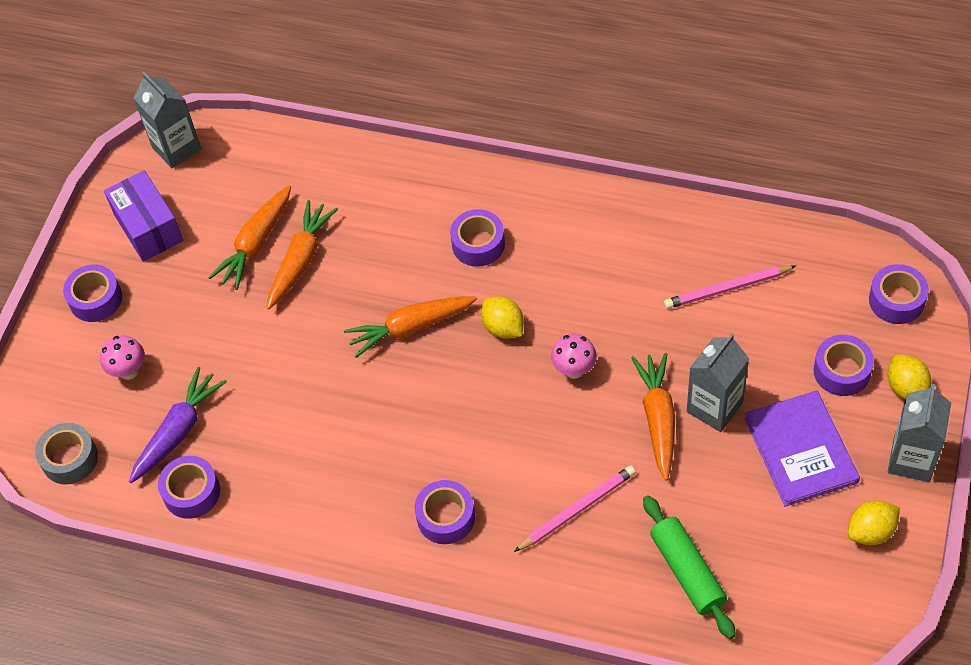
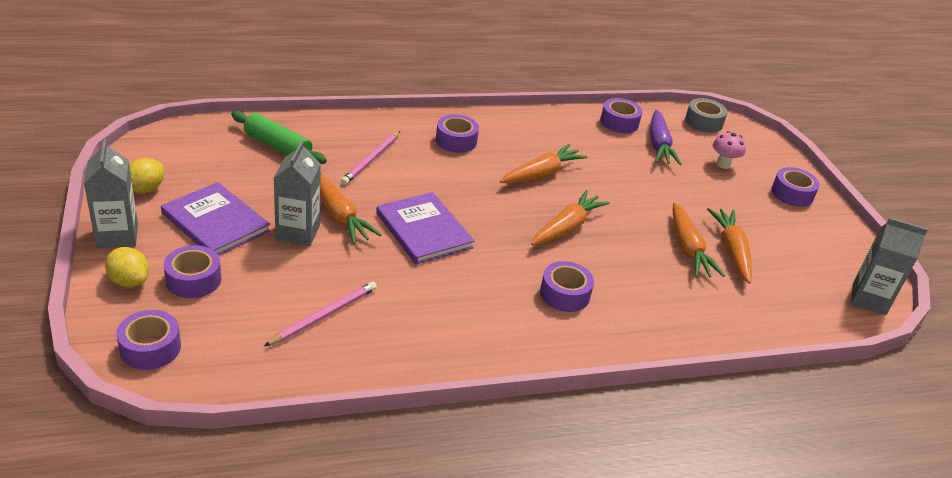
camera: 140 degrees right, 20 degrees down
(148, 227) = (815, 241): purple box -> none
(376, 421) = (541, 174): none -> orange carrot
(503, 328) = (497, 243): yellow lemon -> none
(574, 370) = (423, 230): pink mushroom -> purple book

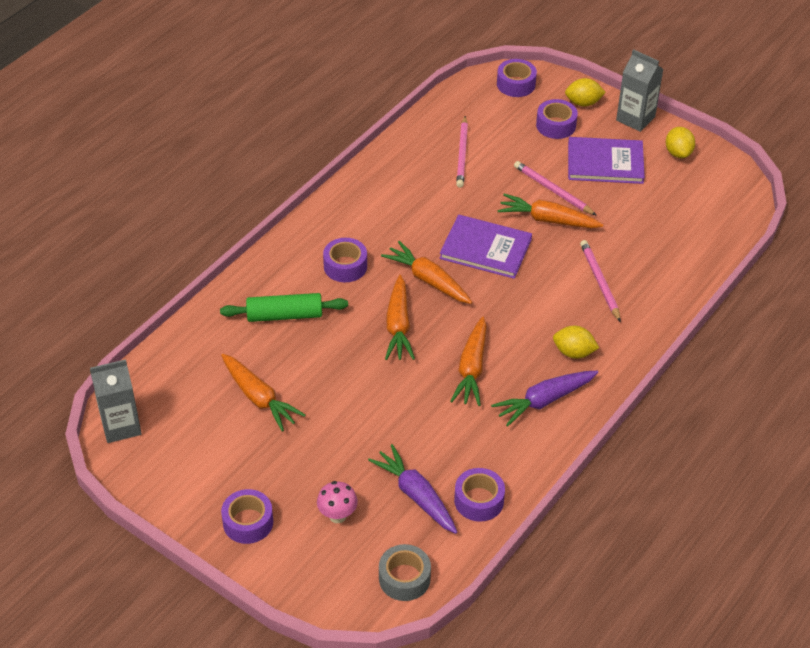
camera: 145 degrees right, 10 degrees up
(277, 147) = (671, 243): green rolling pin -> green rolling pin (284, 315)
(298, 232) = (553, 190): grey carton -> pink pencil
(456, 141) = (573, 352): purple tape -> yellow lemon
(513, 133) = (544, 401): none -> purple carrot
(688, 249) = (294, 374): orange carrot -> orange carrot (428, 280)

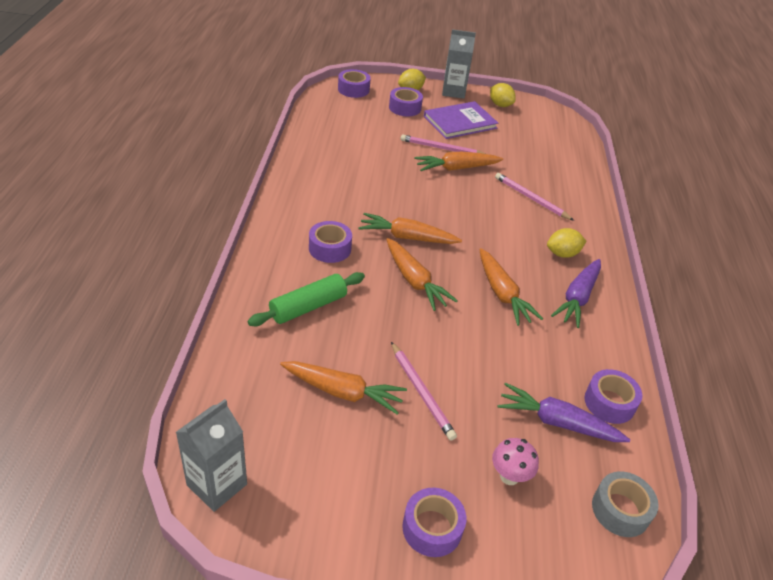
camera: 35 degrees left, 5 degrees down
(462, 154) = (354, 142): pink pencil -> pink pencil (421, 392)
(485, 249) = (430, 201): purple book -> none

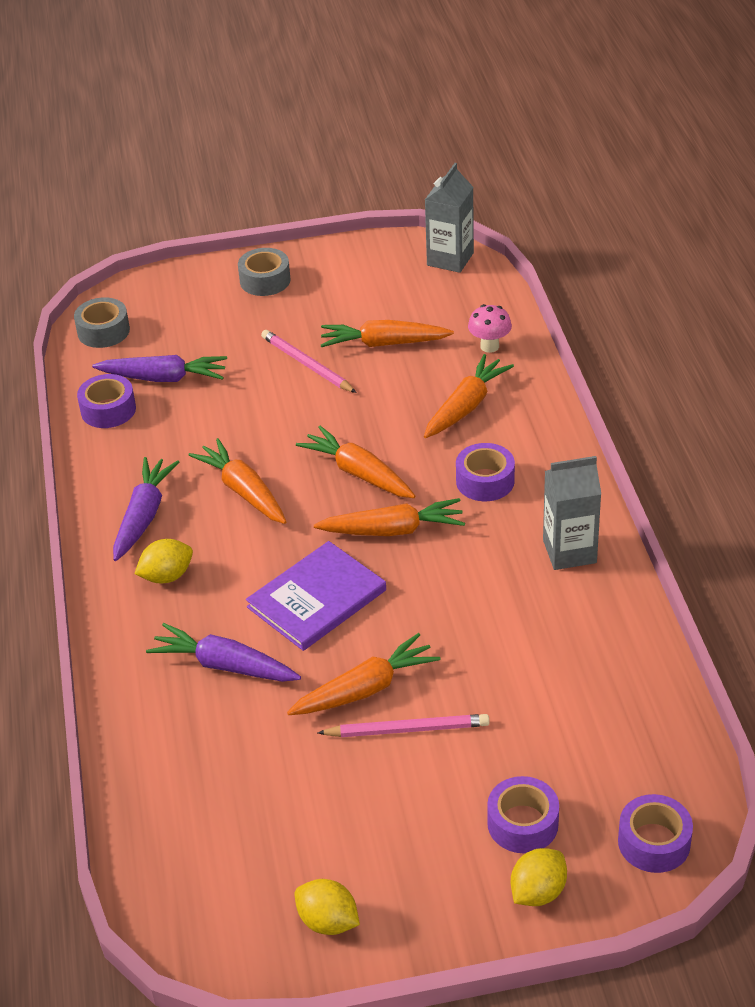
camera: 170 degrees right, 0 degrees up
(308, 307) = (466, 406): green rolling pin -> orange carrot
(432, 528) = (265, 280): purple tape -> grey tape
(453, 92) = (444, 929): grey carton -> grey carton (569, 551)
(460, 122) = (397, 822): purple book -> purple book (317, 599)
(509, 476) = (206, 327): pink mushroom -> pink mushroom (489, 346)
(531, 199) = (225, 665): pink pencil -> purple carrot

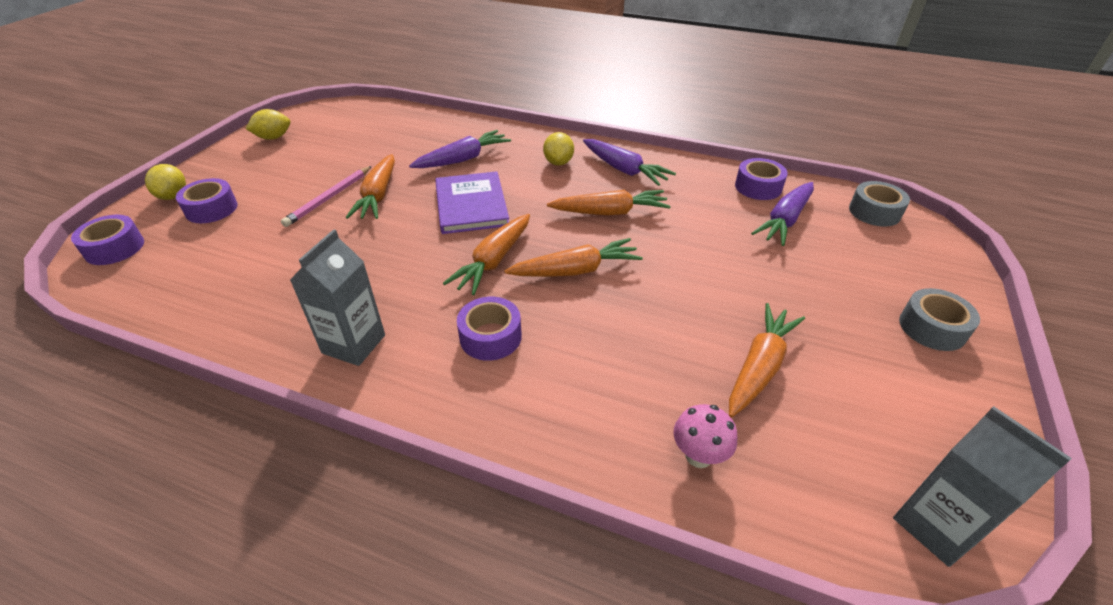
camera: 120 degrees right, 0 degrees up
(307, 365) = (754, 300): pink pencil -> none
(466, 406) = (605, 378): orange carrot -> none

